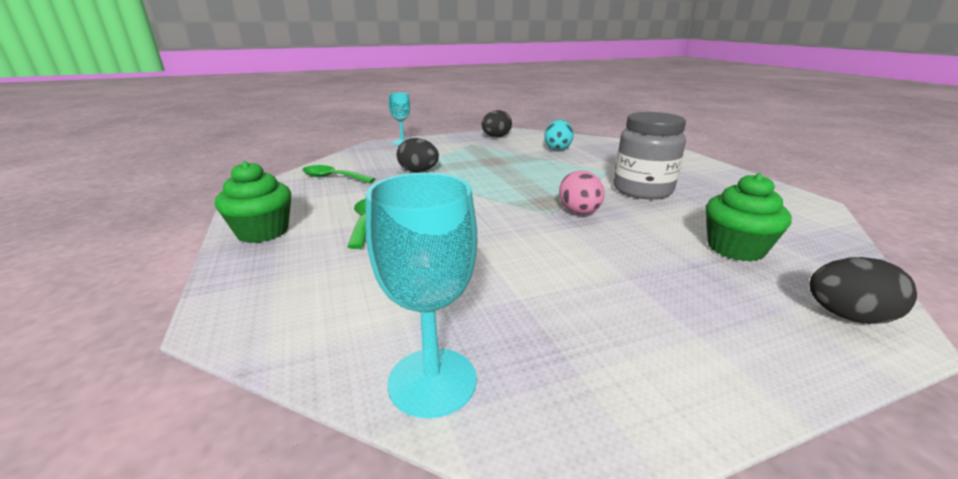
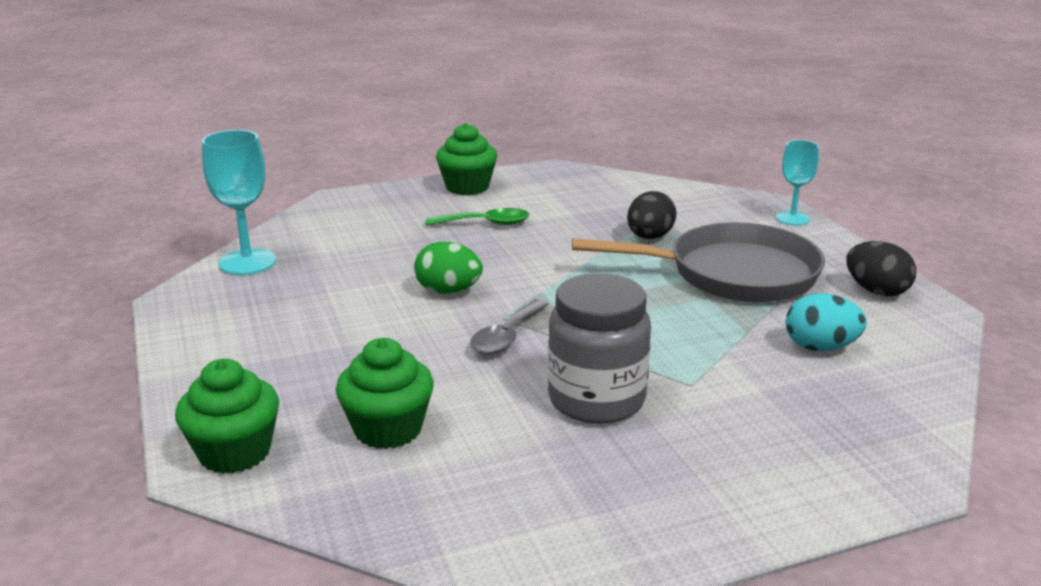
camera: 90 degrees right, 0 degrees up
(333, 178) = (614, 194): green spoon -> none
(477, 157) = (733, 274): none -> grey pan
(509, 234) = (448, 291): none -> green egg
(579, 212) = (506, 337): pink egg -> grey spoon
(847, 316) = (234, 452): black egg -> green cupcake

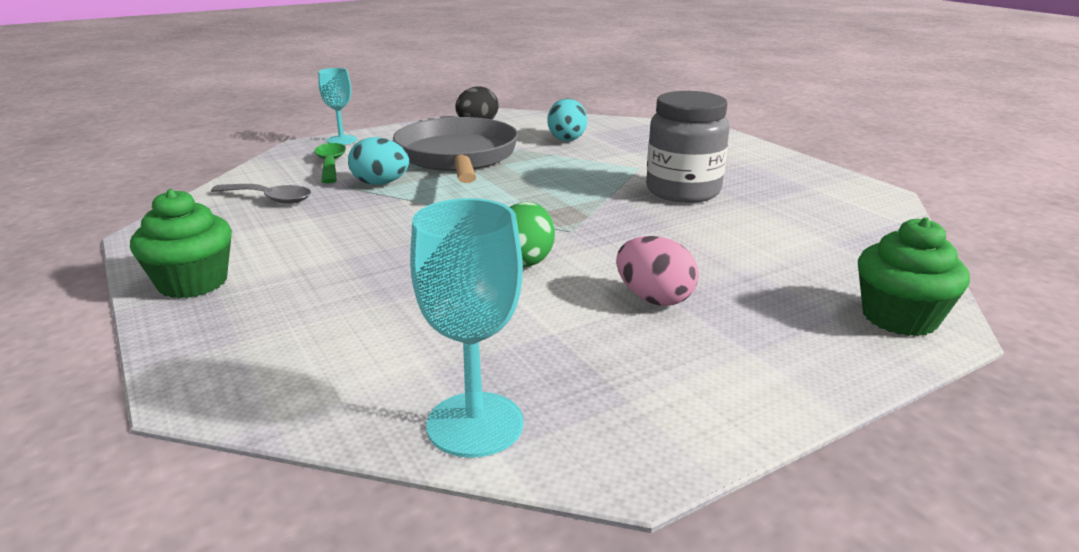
camera: 100 degrees left, 0 degrees up
(348, 336) = (654, 298): none -> pink egg
(388, 429) = (791, 256): green cupcake -> none
(486, 223) = (333, 258): green spoon -> green spoon (330, 164)
(506, 337) = (607, 226): grey spoon -> grey spoon (269, 199)
(649, 237) = (380, 183): black egg -> turquoise egg

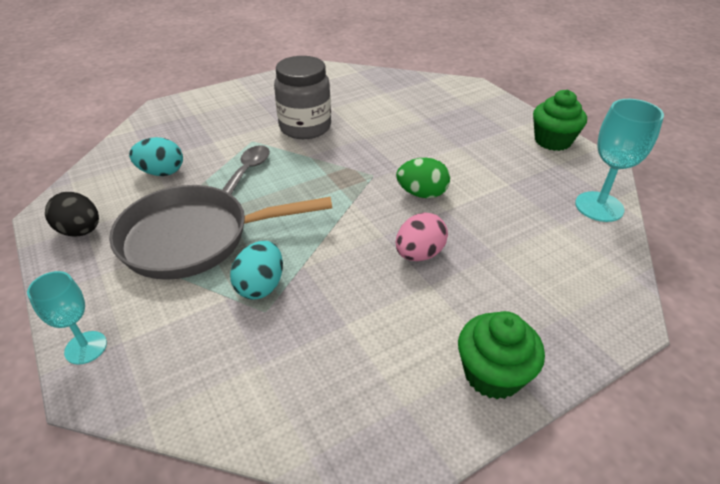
camera: 90 degrees left, 15 degrees up
(269, 199) = (293, 371): grey spoon -> grey spoon (248, 171)
(330, 164) = (186, 339): green spoon -> none
(654, 298) = (463, 150): pink egg -> pink egg (419, 254)
(899, 317) = (465, 91): green cupcake -> green cupcake (552, 141)

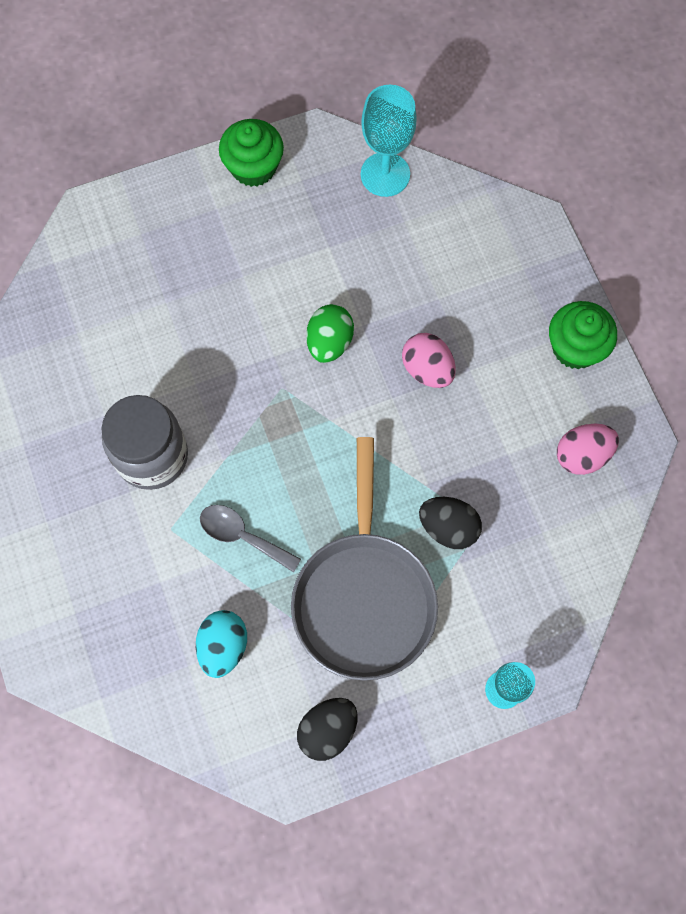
camera: 80 degrees left, 30 degrees up
(261, 286) = (448, 527): turquoise egg -> black egg
(358, 394) = (582, 455): none -> pink egg

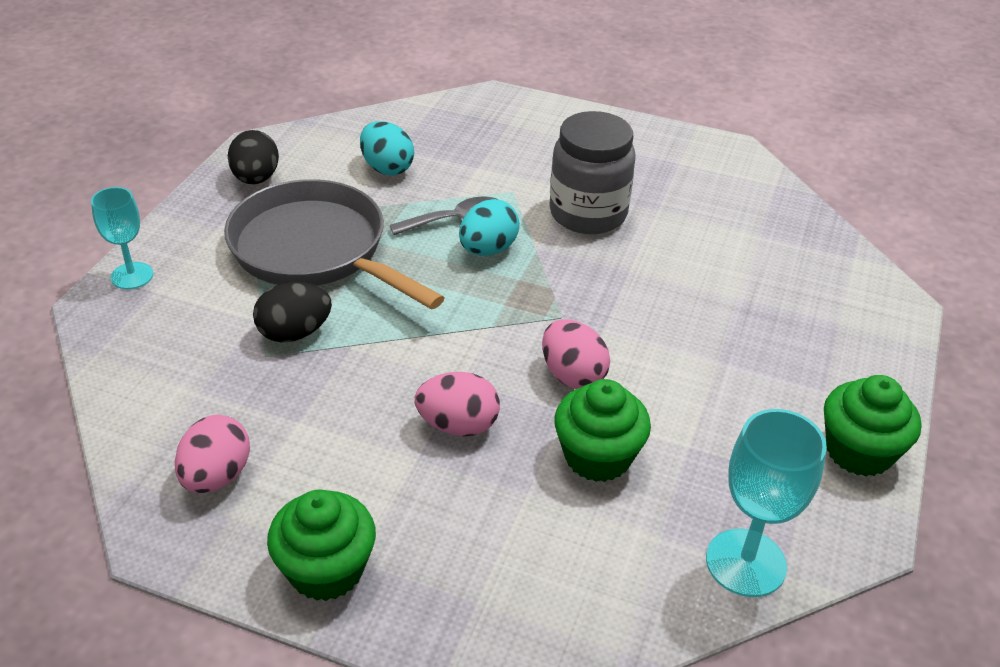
camera: 130 degrees right, 30 degrees down
(255, 487) = (488, 249): none -> turquoise egg
(329, 342) = (572, 375): green egg -> pink egg
(380, 284) = (597, 456): none -> green cupcake

